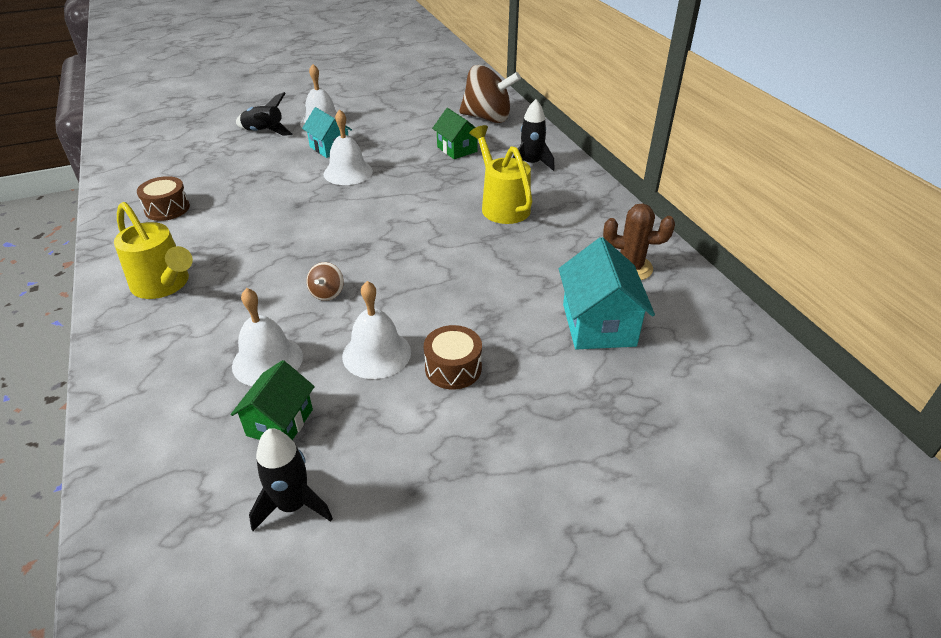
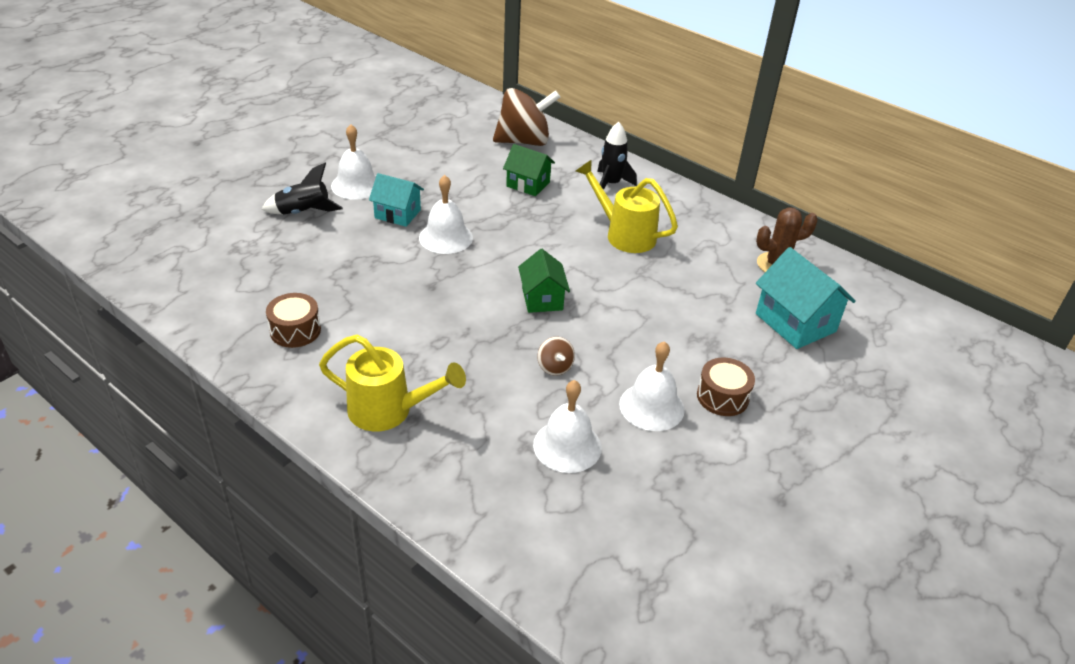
camera: 30 degrees left, 0 degrees up
(280, 422) = (633, 492): green house -> green house (542, 299)
(293, 505) = (710, 549): black rocket -> none

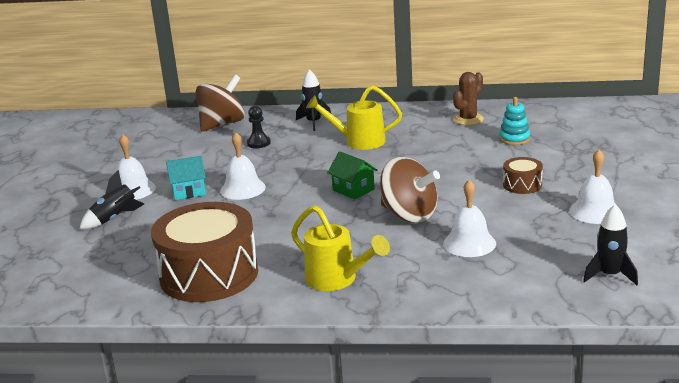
camera: 30 degrees left, 15 degrees down
(295, 330) = (209, 274): brown drum -> brown drum, size x2.26
(389, 411) = (337, 280): yellow watering can -> yellow watering can turned 60 degrees clockwise
(528, 184) = (258, 143): green house -> black pawn
(555, 367) = (409, 215): brown spinning top -> brown spinning top, size x2.28
(651, 406) = (490, 206): white bell -> white bell (595, 211)
(659, 596) = (610, 275): none -> black rocket
(795, 322) = (514, 139): turquoise house -> turquoise stacking toy

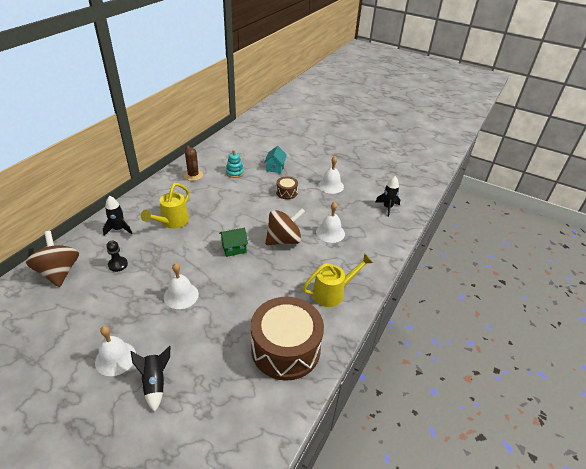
camera: 70 degrees left, 15 degrees up
(189, 191) = (155, 325): turquoise house -> turquoise house (275, 167)

